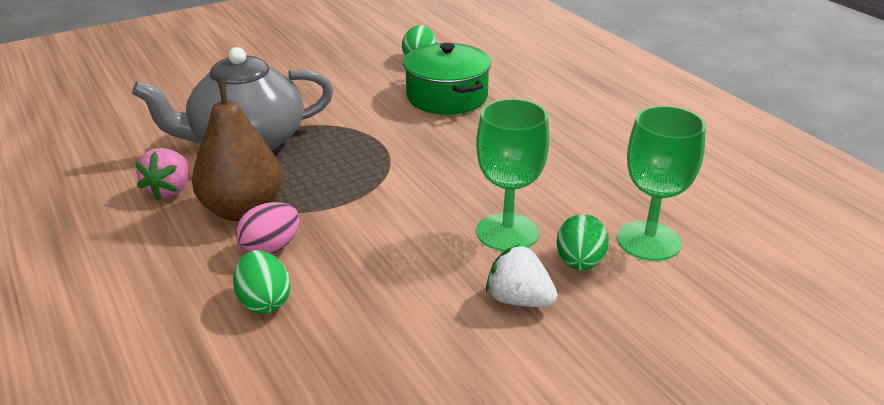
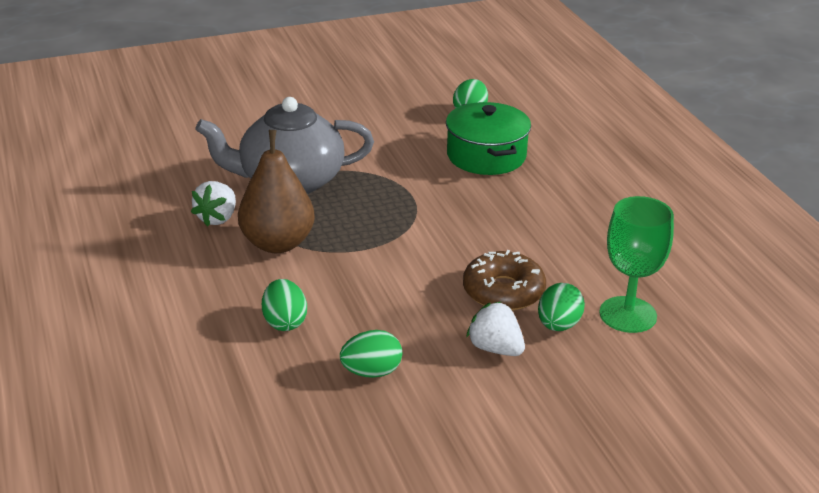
camera: 10 degrees right, 0 degrees up
(169, 190) = (217, 218): pink strawberry -> white strawberry
(271, 248) = (296, 279): pink egg -> none
(382, 351) = (371, 372): none -> green egg
(507, 232) = (503, 291): green goblet -> brown donut

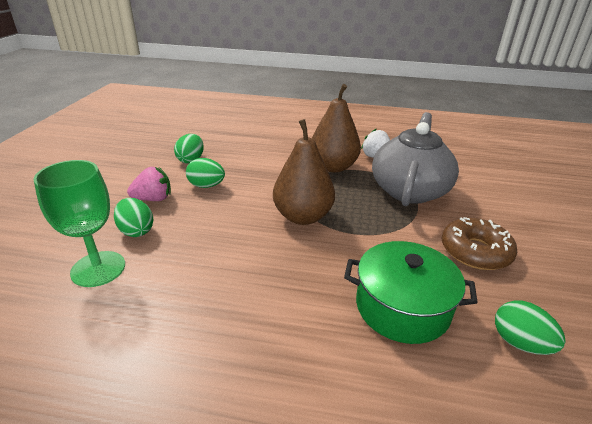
camera: 120 degrees right, 0 degrees up
(284, 322) = (257, 151): green egg -> green egg (206, 186)
(416, 231) = (303, 216): none -> brown pear
(495, 348) = (153, 199): white strawberry -> pink strawberry
(503, 291) = (196, 224): brown donut -> brown donut (475, 251)

